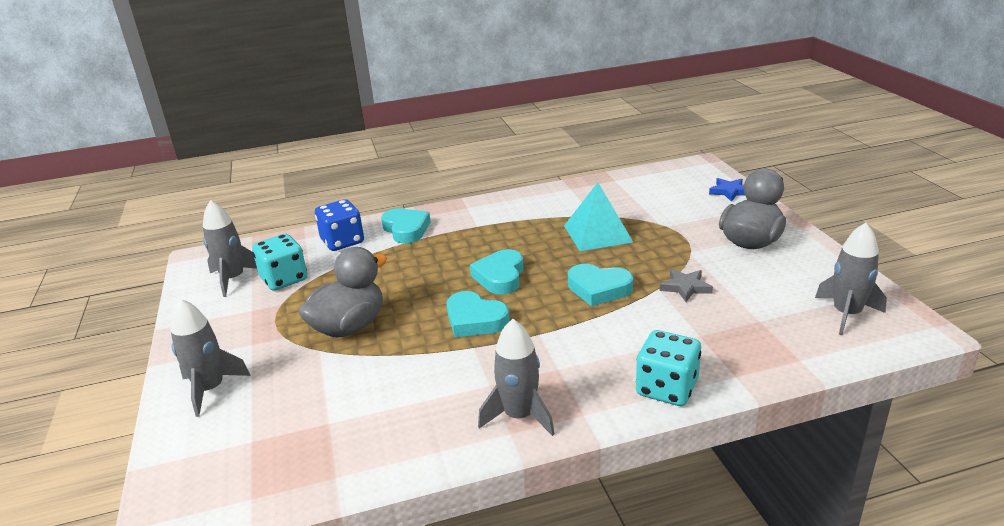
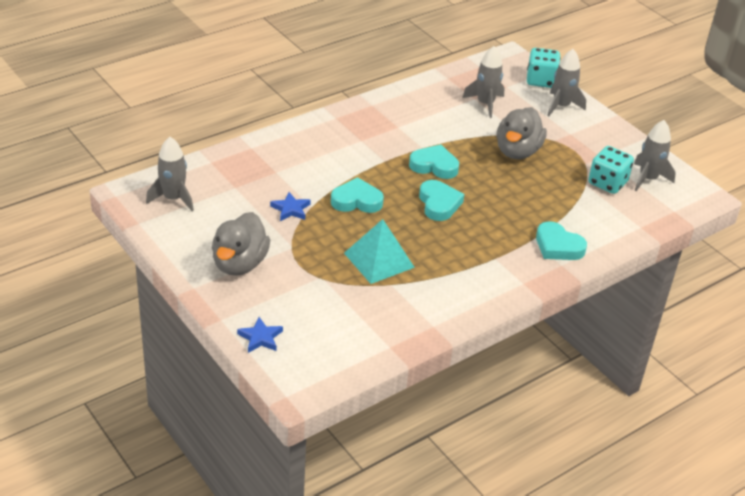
camera: 155 degrees right, 10 degrees up
(342, 241) = (601, 226): blue dice -> none
(519, 416) = (371, 113): grey rocket -> grey rocket (485, 104)
(667, 388) = (292, 136): turquoise dice -> turquoise dice (541, 80)
(685, 287) = (291, 209): grey star -> blue star

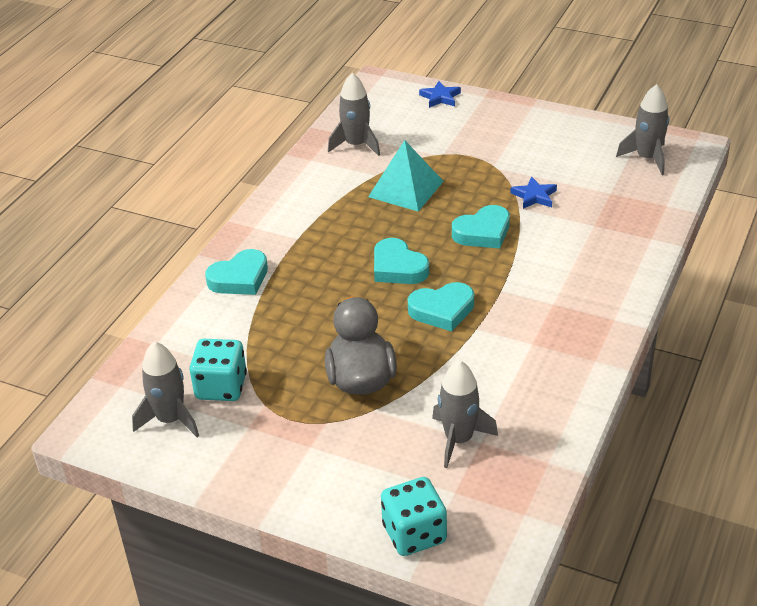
camera: 155 degrees right, 0 degrees up
(239, 264) = (520, 135): grey duck -> none
(558, 246) = (239, 278): turquoise heart -> turquoise heart turned 135 degrees clockwise
(561, 106) = (351, 493): grey rocket -> grey rocket (356, 145)

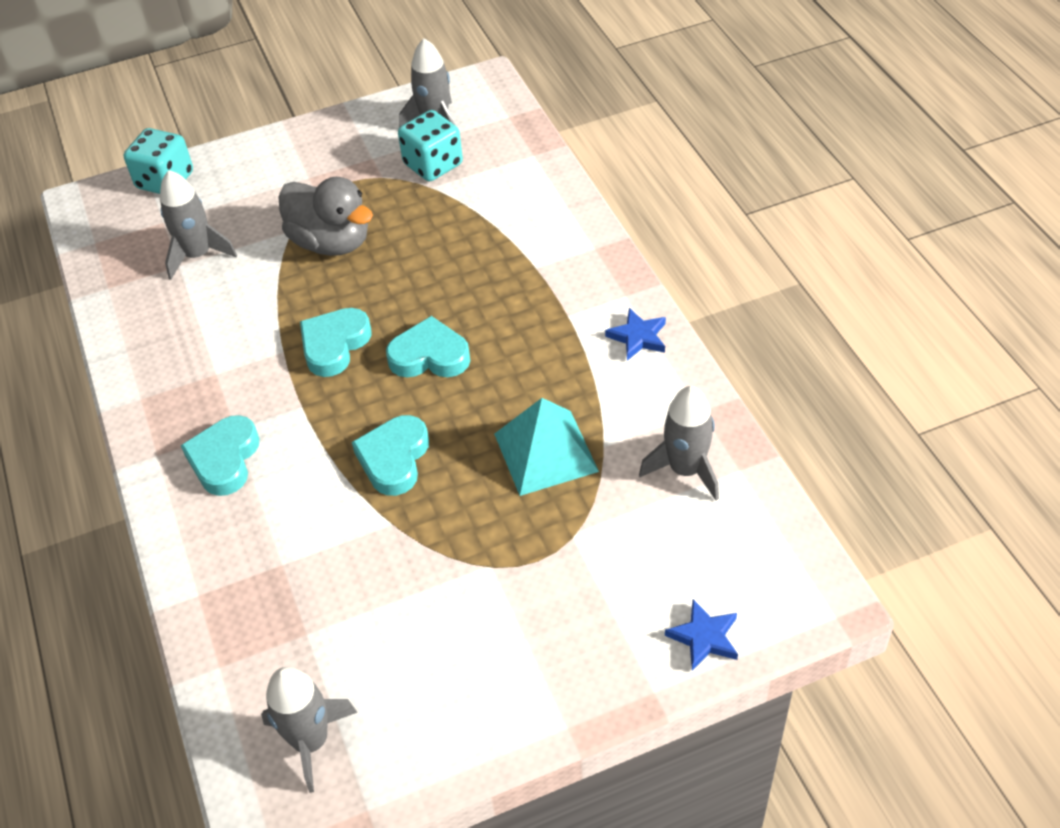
camera: 135 degrees right, 10 degrees up
(239, 278) = (556, 243): turquoise heart -> turquoise heart (224, 459)
(534, 196) = (391, 554): blue star -> blue star (638, 337)

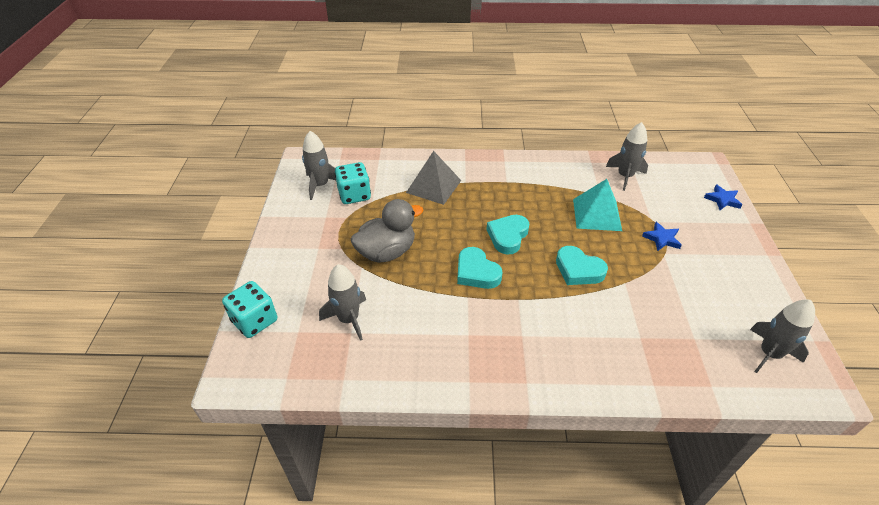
camera: 70 degrees left, 5 degrees down
(224, 459) = (546, 346): turquoise heart -> none
(503, 236) = (433, 186): none -> grey pyramid
(638, 337) = (535, 165): blue star -> blue star (662, 238)

